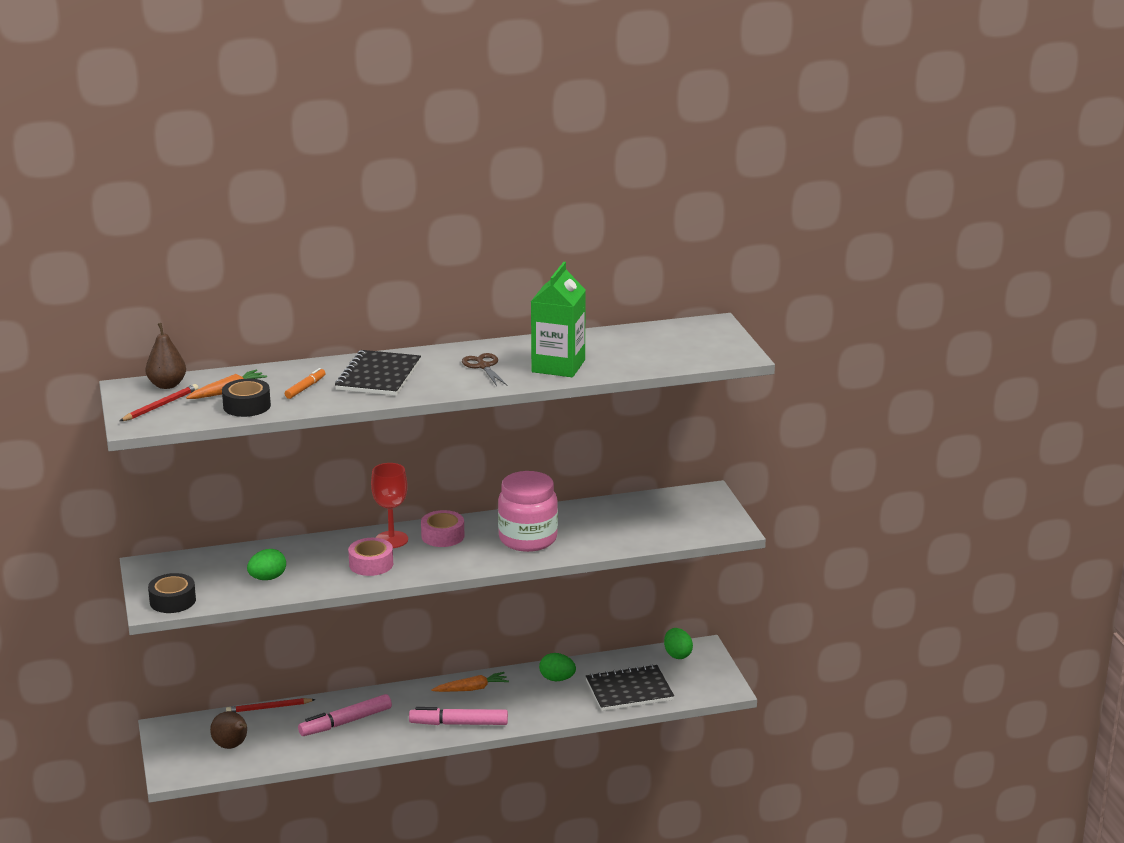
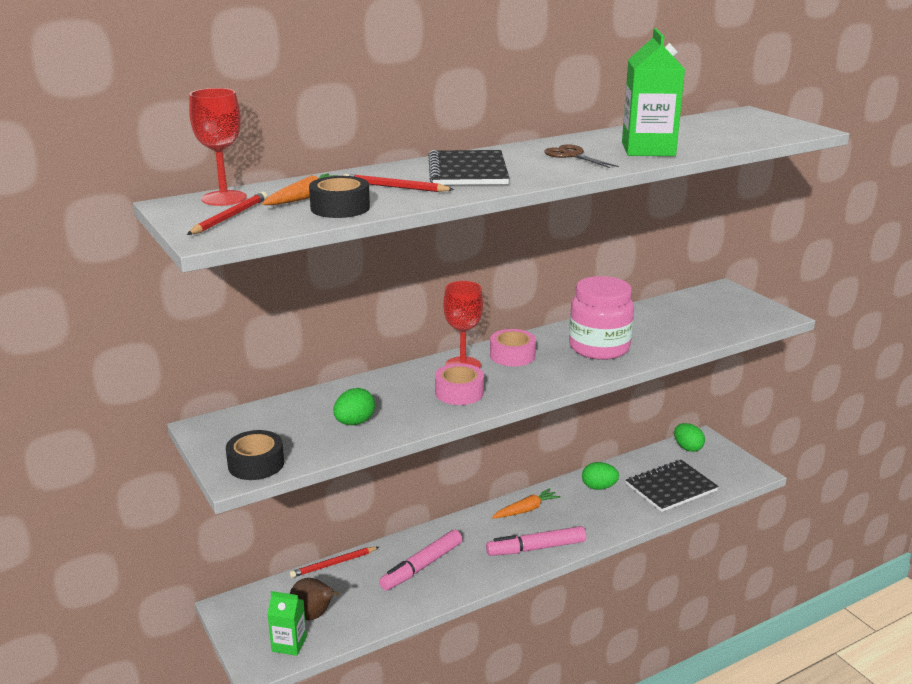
camera: 15 degrees left, 0 degrees up
(167, 385) = (224, 198): brown pear -> red goblet
(202, 764) = (289, 644): none -> green carton
(305, 388) = (395, 187): orange marker -> red pencil

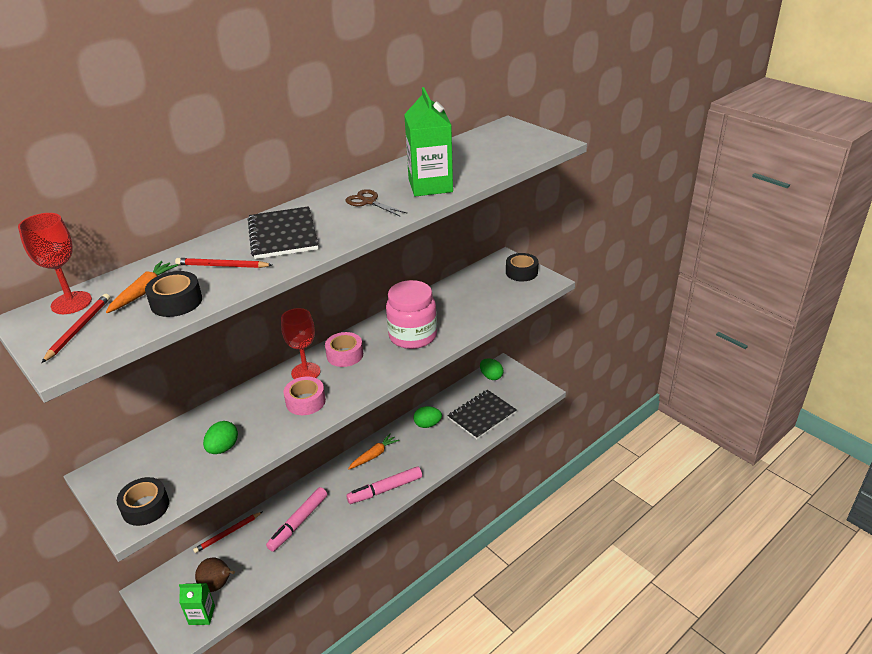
camera: 10 degrees left, 10 degrees up
(745, 304) = (521, 272): none -> black tape

